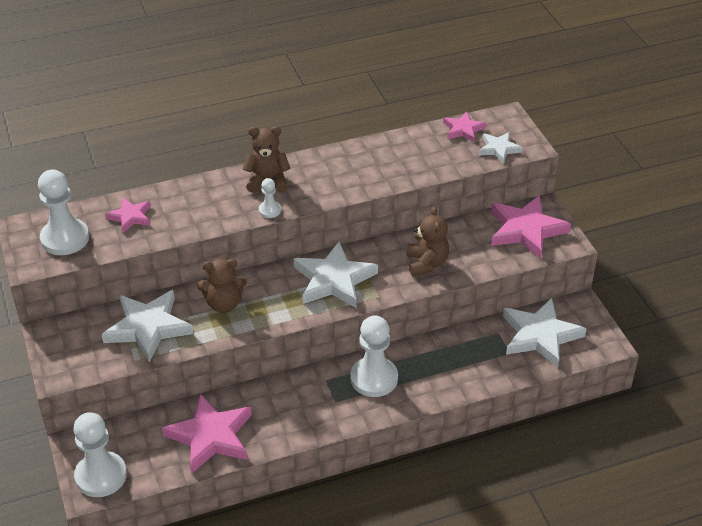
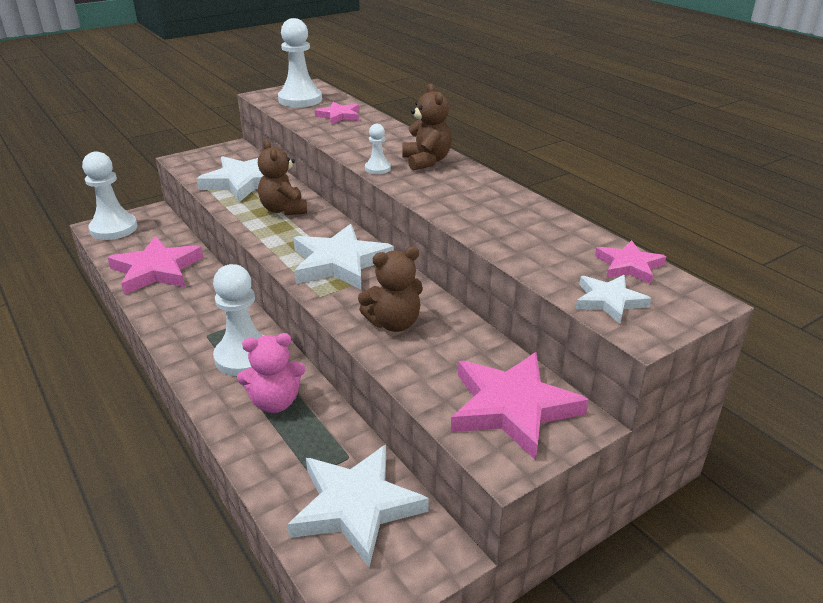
camera: 75 degrees right, 10 degrees down
(434, 364) = (275, 402): none -> pink teddy bear

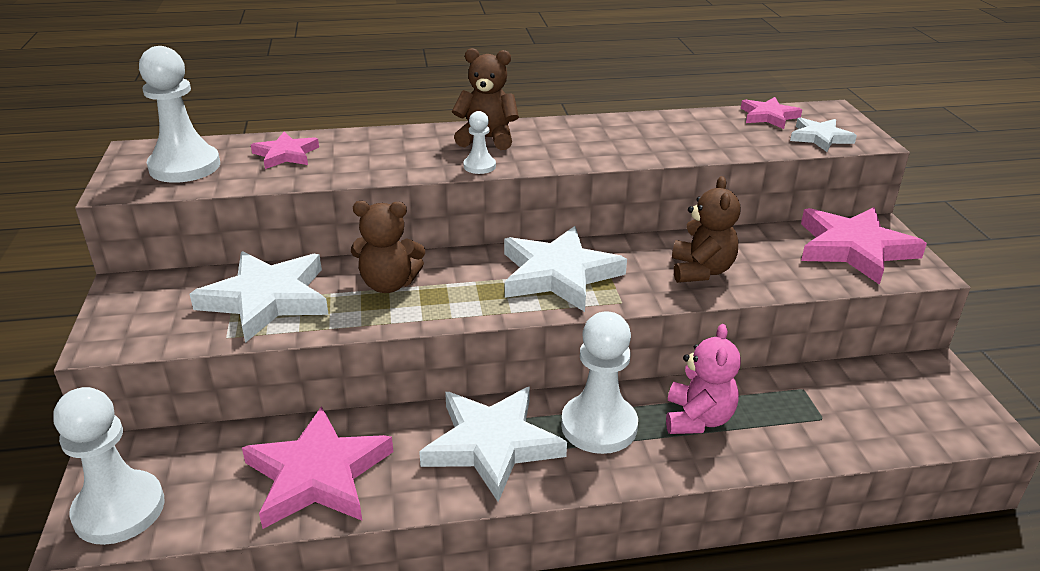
camera: 65 degrees left, 0 degrees up
(356, 506) = (872, 401): white star -> white star (492, 445)

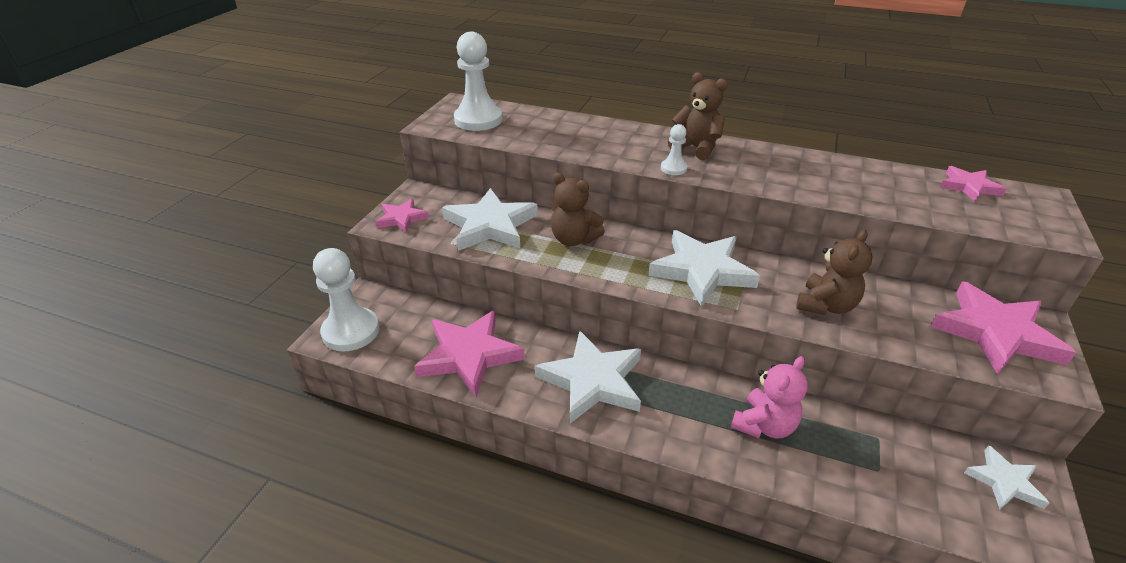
camera: 30 degrees right, 5 degrees up
(286, 154) = (545, 126): pink star -> pink star (402, 218)
(599, 426) = (679, 399): white pawn -> none
(820, 138) = (1008, 220): white star -> white star (1004, 482)

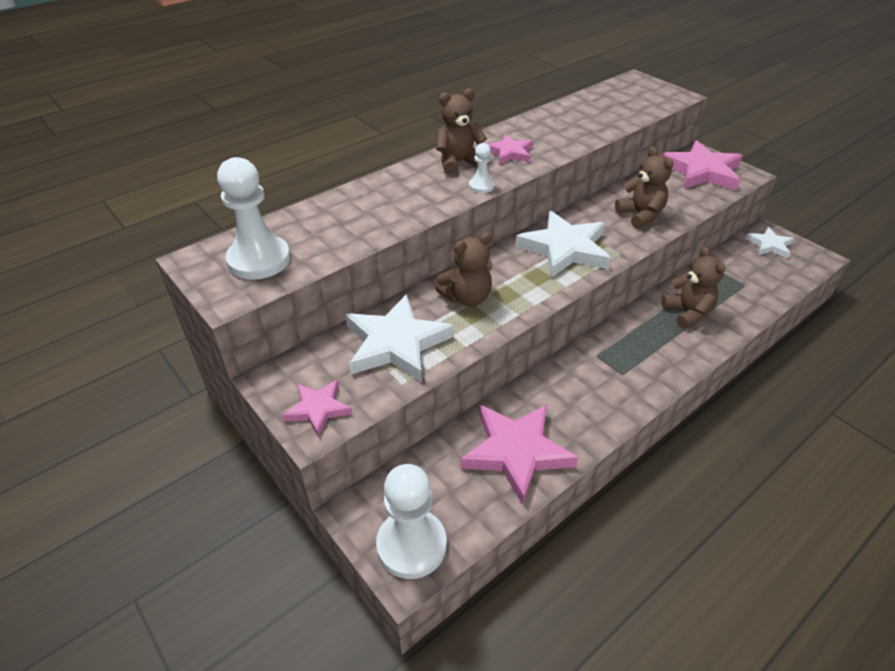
camera: 60 degrees left, 5 degrees up
(592, 381) = (597, 381): white star -> none
(764, 425) = (687, 313): pink teddy bear -> brown teddy bear
(969, 187) = (608, 93): pink star -> pink star (510, 153)

